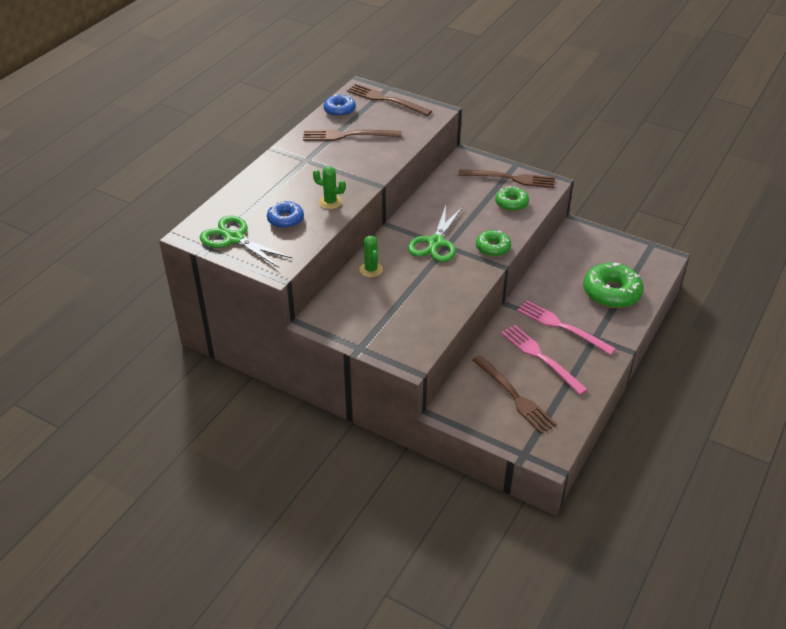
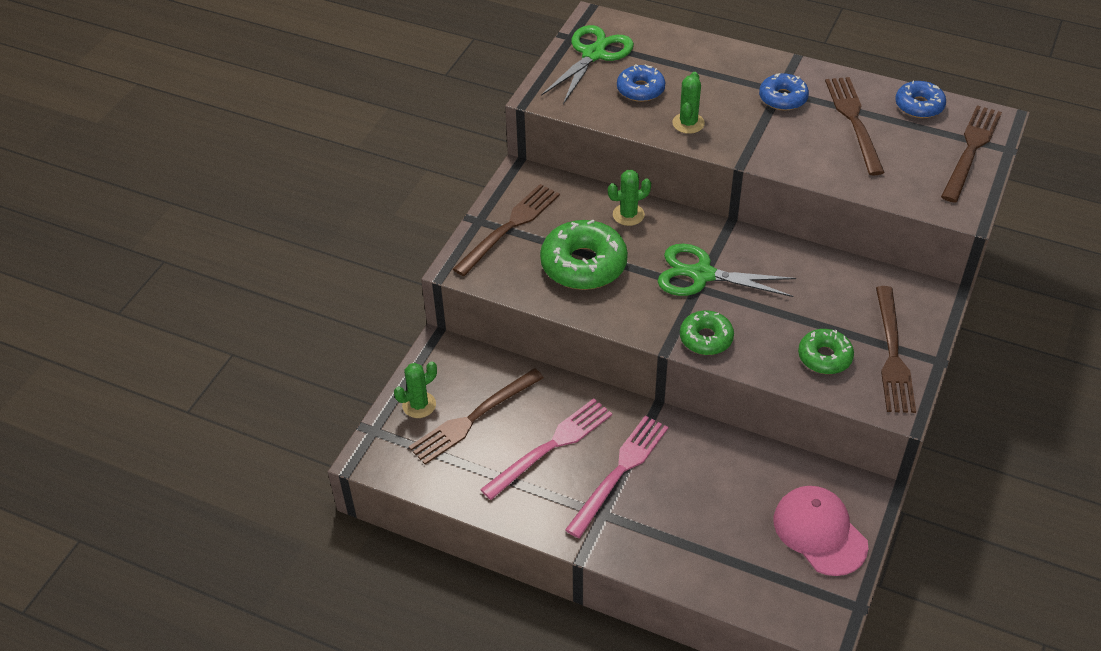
camera: 85 degrees right, 5 degrees up
(316, 159) = (783, 98): none -> blue donut
(371, 331) = (510, 227): none -> brown fork
(501, 426) = (419, 405): none -> green cactus
(604, 250) = (819, 532): none -> pink cap
(611, 292) = (712, 539): green donut -> green donut (583, 264)

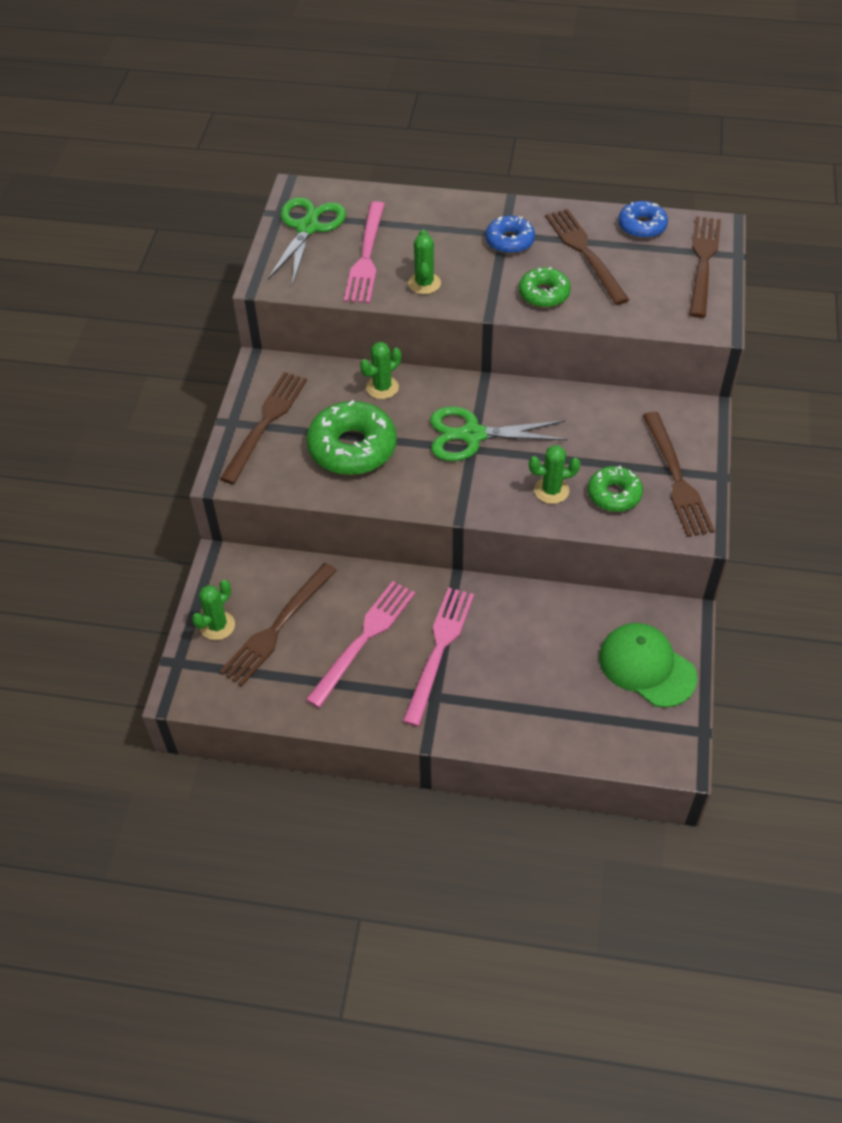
camera: 15 degrees left, 5 degrees up
(640, 89) = (366, 257): blue donut -> pink fork
(706, 338) = (495, 499): green donut -> green donut (544, 294)
(763, 341) = (551, 490): none -> green cactus
(819, 532) = (646, 667): pink cap -> green cap

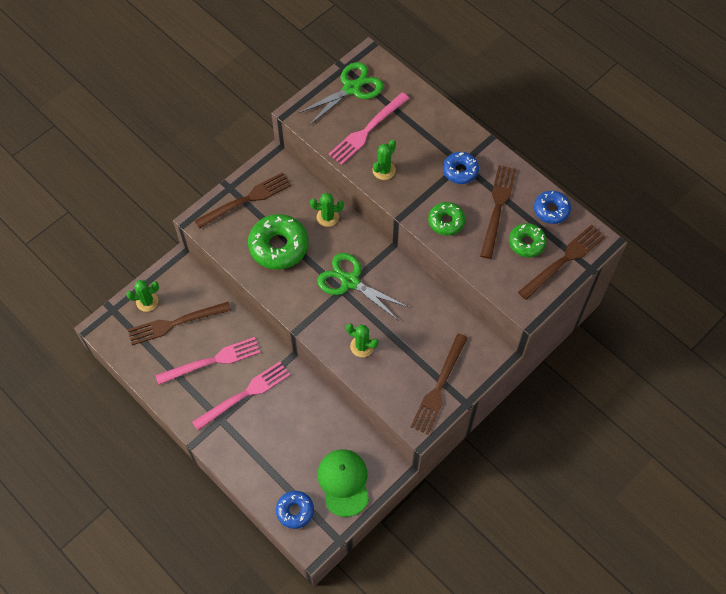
camera: 35 degrees right, 10 degrees up
(614, 494) = (394, 373): green donut -> green donut (526, 243)
(621, 735) = (295, 511): none -> blue donut

